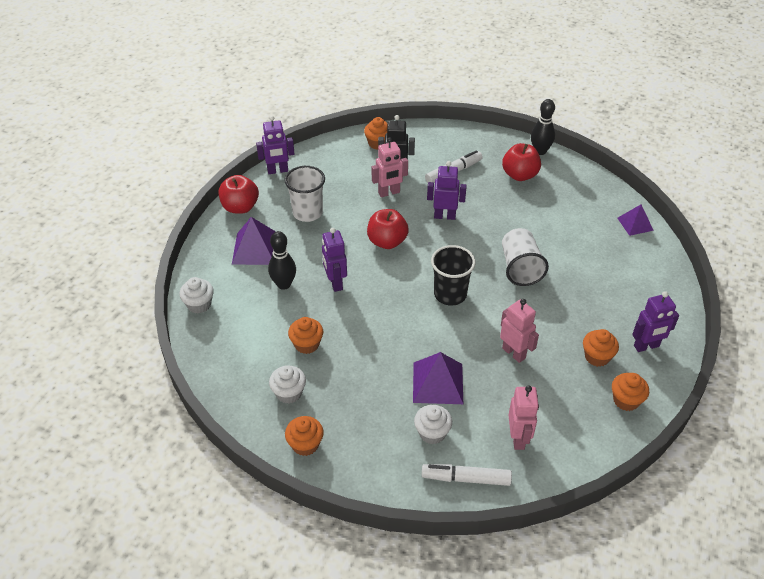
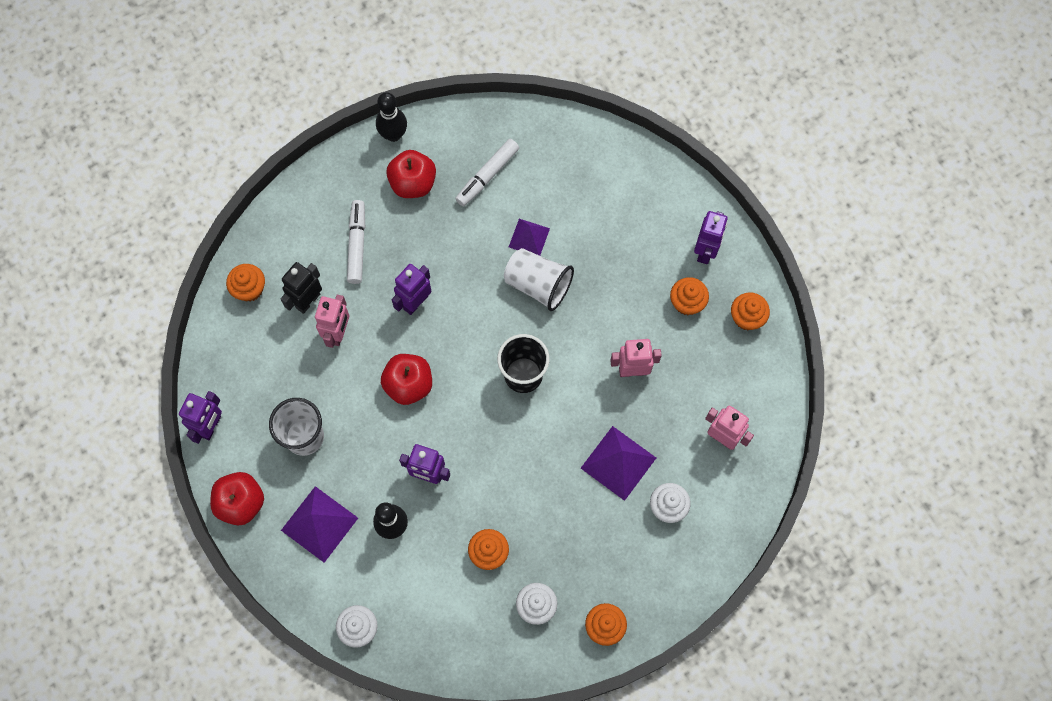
camera: 55 degrees left, 25 degrees up
(466, 478) = (731, 511): white marker -> white marker (487, 175)
(635, 224) = (561, 133): purple pyramid -> purple pyramid (529, 237)

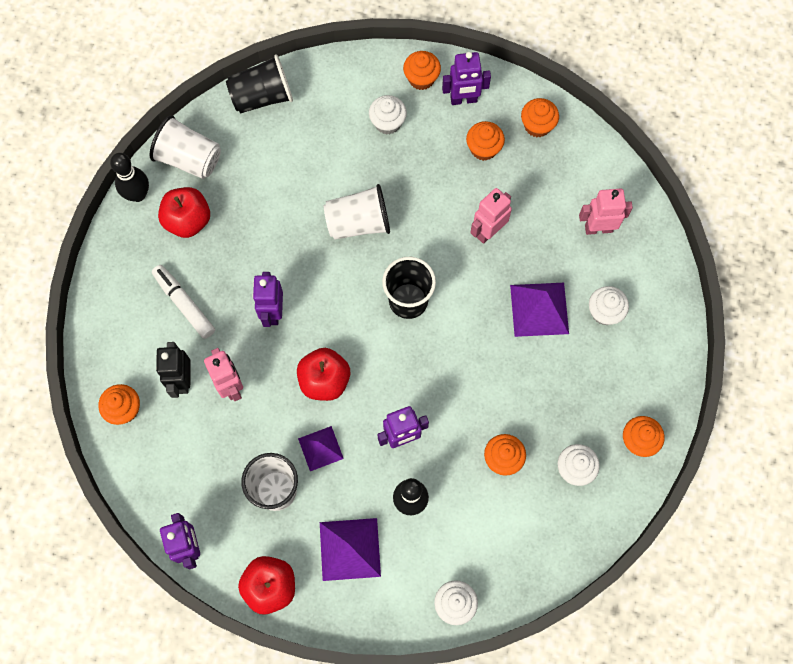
camera: 40 degrees left, 0 degrees up
(454, 136) = (189, 159): none -> white cup
(487, 175) = (244, 169): white marker -> none
(529, 237) = (319, 192): purple pyramid -> purple pyramid (320, 448)
(550, 129) = (262, 97): none -> black cup
(629, 223) = (387, 123): none -> white cupcake
(687, 208) = (421, 78): none -> orange cupcake
(705, 251) = (463, 100): purple robot -> purple robot turned 105 degrees clockwise

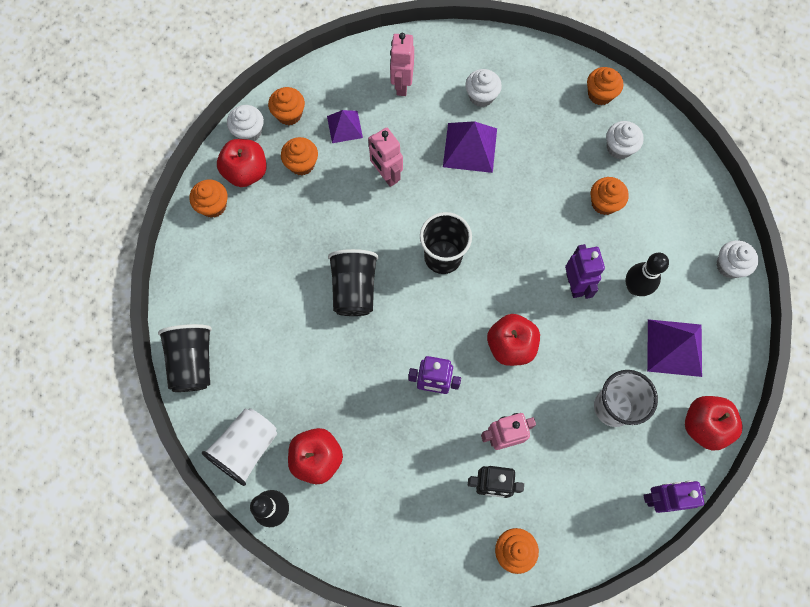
camera: 80 degrees left, 0 degrees up
(184, 304) = (409, 473): white marker -> none
(320, 448) = (577, 359): purple pyramid -> purple pyramid (344, 126)
(358, 223) = (354, 289): white cup -> black cup
(387, 123) = (253, 245): white cupcake -> white cupcake (249, 132)
(463, 100) = (246, 172): purple robot -> red apple

